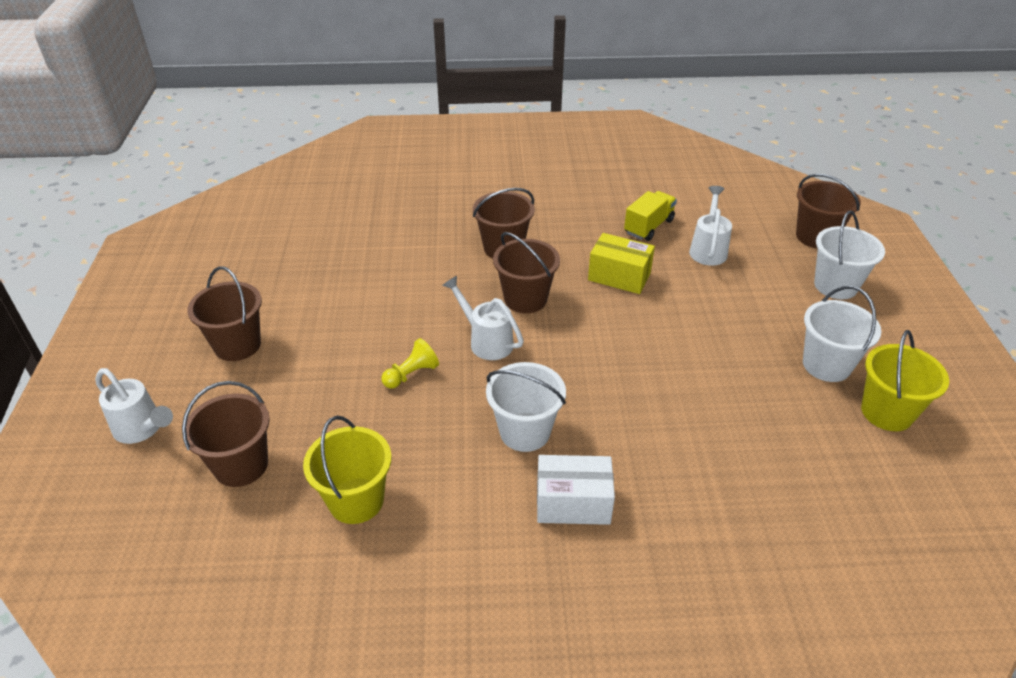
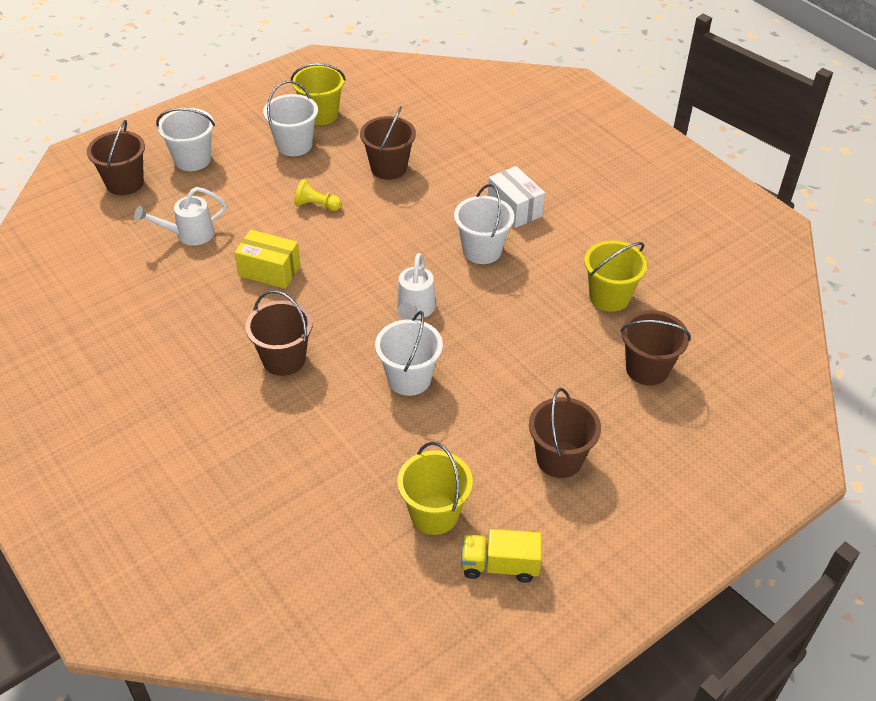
camera: 125 degrees left, 5 degrees up
(142, 429) = (683, 449): white watering can -> none
(281, 260) = (434, 514): none -> yellow bucket
(411, 374) = (486, 332): yellow pawn -> yellow pawn (316, 205)
(412, 302) = (409, 379): none -> white bucket
(525, 299) = (345, 312): brown bucket -> brown bucket (389, 168)
(619, 276) = (269, 271): yellow box -> yellow box turned 60 degrees counterclockwise
(648, 227) = (177, 280): yellow truck -> yellow truck (499, 565)

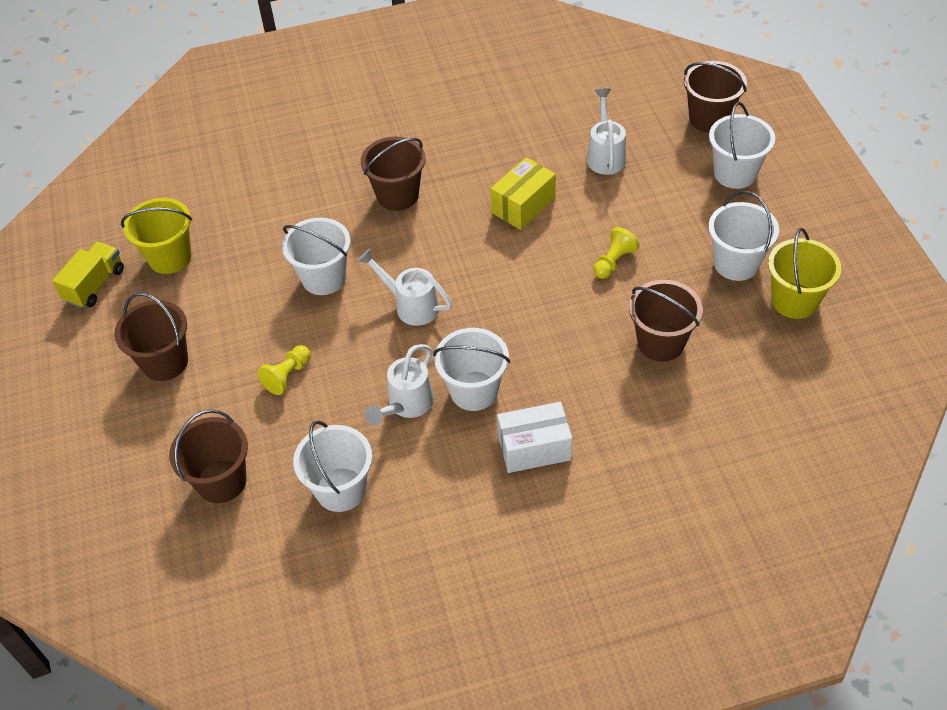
camera: 115 degrees right, 5 degrees up
(515, 283) = (406, 405): none -> white watering can
(527, 365) = (287, 376): none -> yellow pawn
(609, 297) = (341, 489): yellow bucket -> white bucket

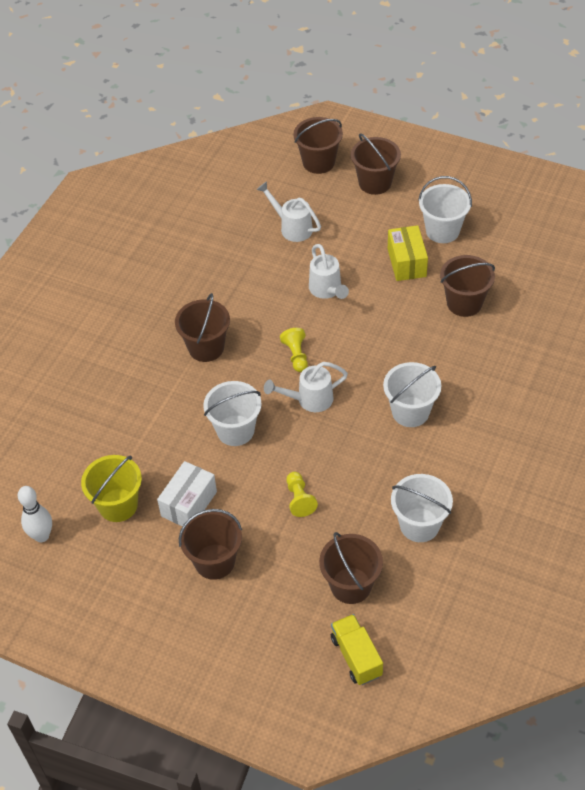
camera: 50 degrees left, 0 degrees up
(95, 285) = (94, 565): yellow truck -> yellow truck (356, 656)
(97, 232) = (42, 536): none -> white bowling pin
(406, 405) = (387, 452): white watering can -> white watering can (327, 290)
(523, 205) = (288, 292): yellow box -> yellow box (406, 262)
(534, 448) = (481, 411): white box -> white box (189, 504)
(613, 262) = (381, 282): yellow pawn -> yellow pawn (296, 355)
(735, 173) = (375, 183): white bucket -> brown bucket
(794, 301) = (495, 226): yellow bucket -> none

